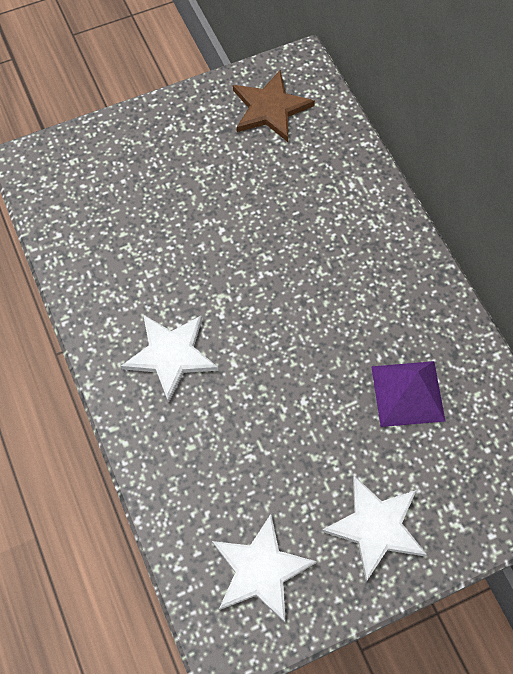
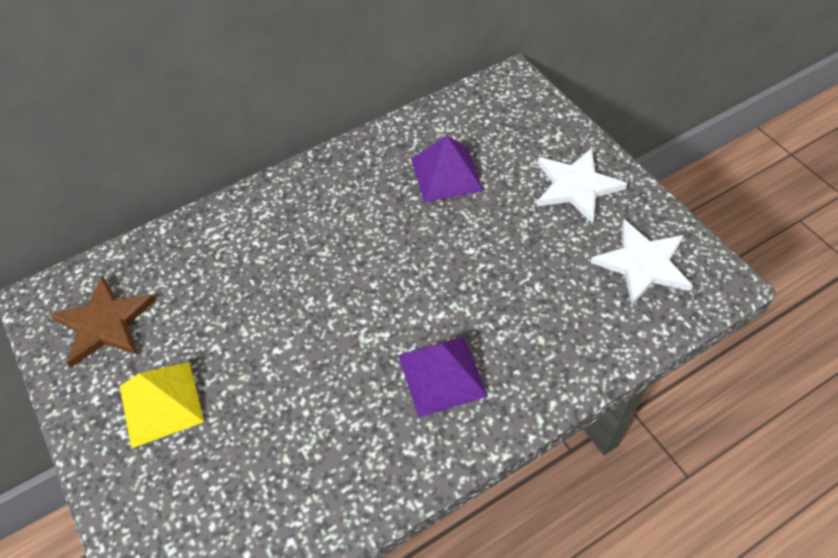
camera: 95 degrees left, 10 degrees down
(171, 355) = (442, 375): white star -> purple pyramid
(188, 150) = (161, 403): none -> yellow pyramid

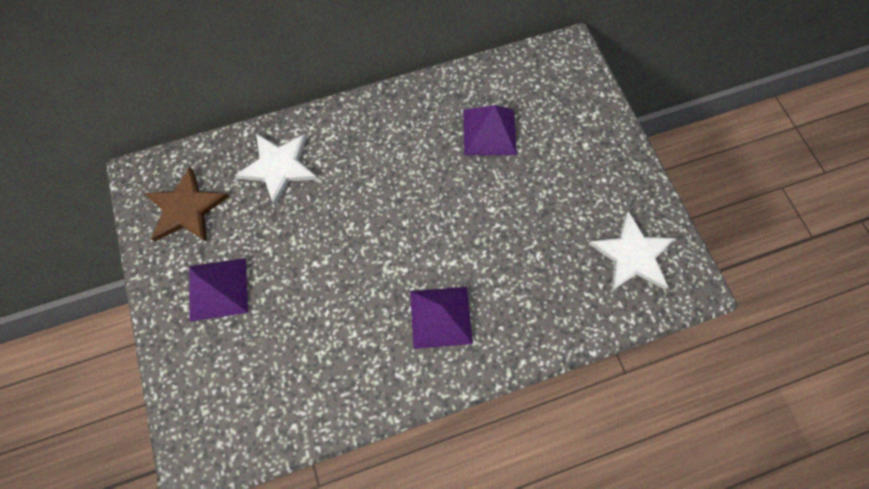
camera: 10 degrees right, 15 degrees up
(161, 403) = (218, 289): yellow pyramid -> purple pyramid
(576, 186) = (596, 168): white star -> white star (279, 167)

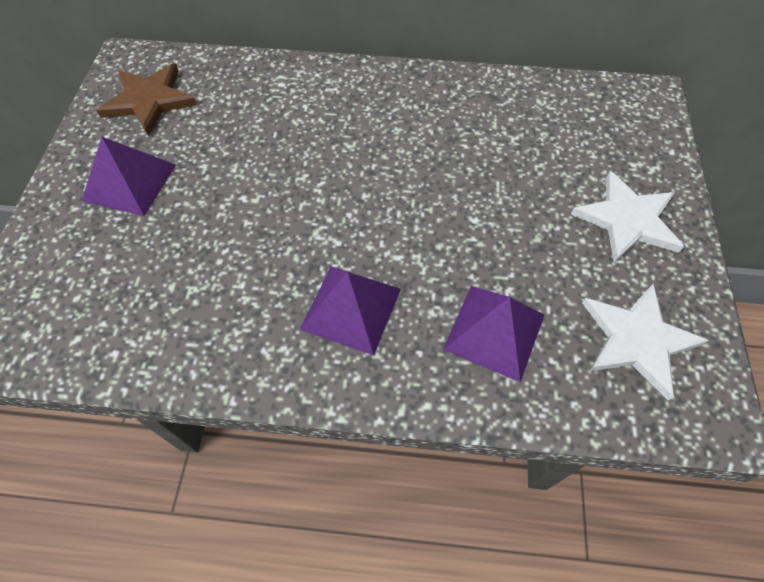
camera: 25 degrees right, 10 degrees down
(279, 167) = (262, 97): white star -> white star (627, 220)
(489, 132) = (511, 142): purple pyramid -> purple pyramid (494, 331)

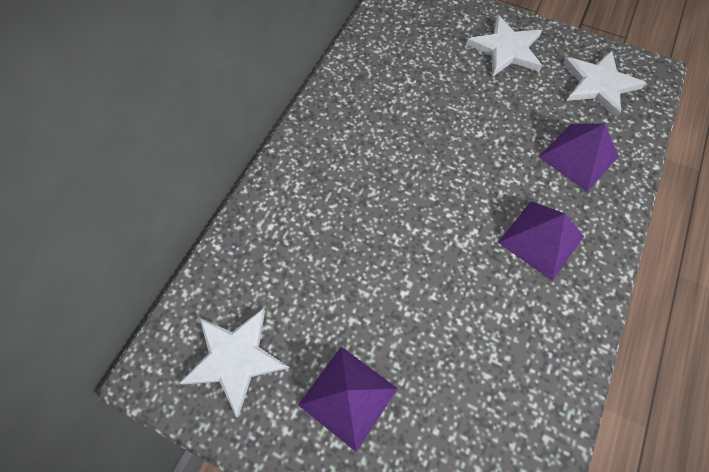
camera: 70 degrees left, 5 degrees up
(149, 100) = (235, 358): brown star -> white star

